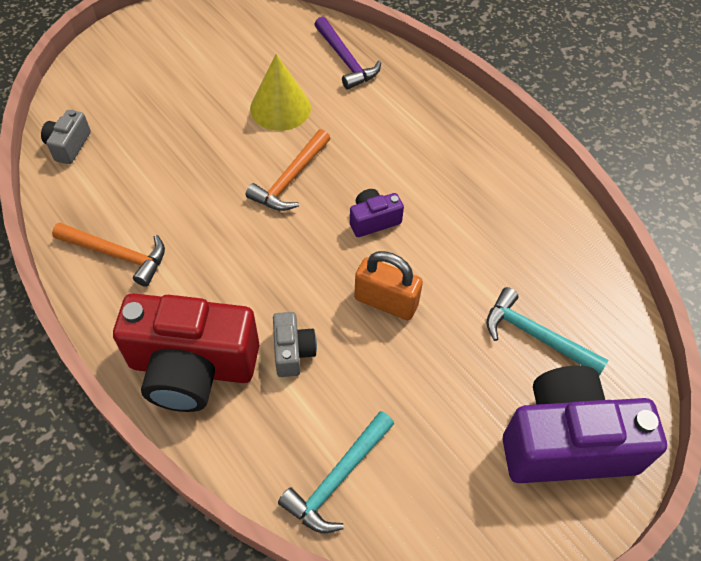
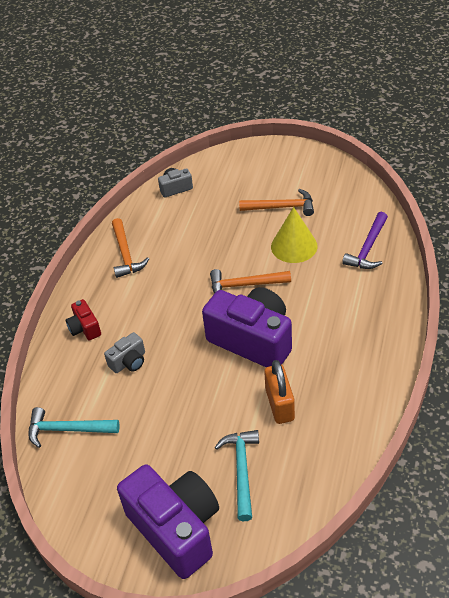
camera: 60 degrees right, 10 degrees down
(192, 367) = (85, 328): red camera -> red camera, size x0.45
(214, 82) = (282, 207): none -> orange hammer
(373, 220) = (252, 340): purple camera -> purple camera, size x2.20
(386, 301) = (199, 382): orange padlock -> orange padlock (280, 404)

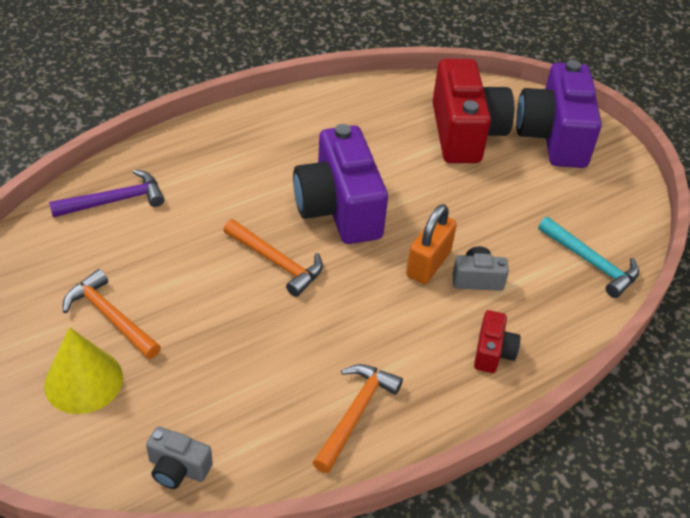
camera: 145 degrees left, 0 degrees up
(242, 470) = (465, 133): turquoise hammer -> red camera
(280, 404) = (382, 149): orange padlock -> orange padlock (428, 264)
(294, 246) = (172, 261): yellow cone -> yellow cone (83, 381)

